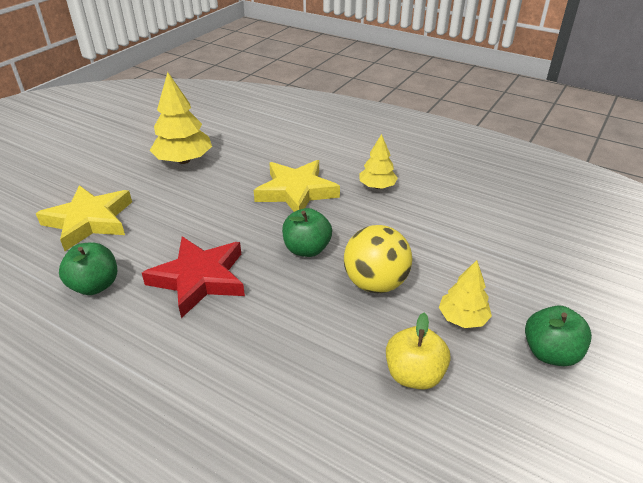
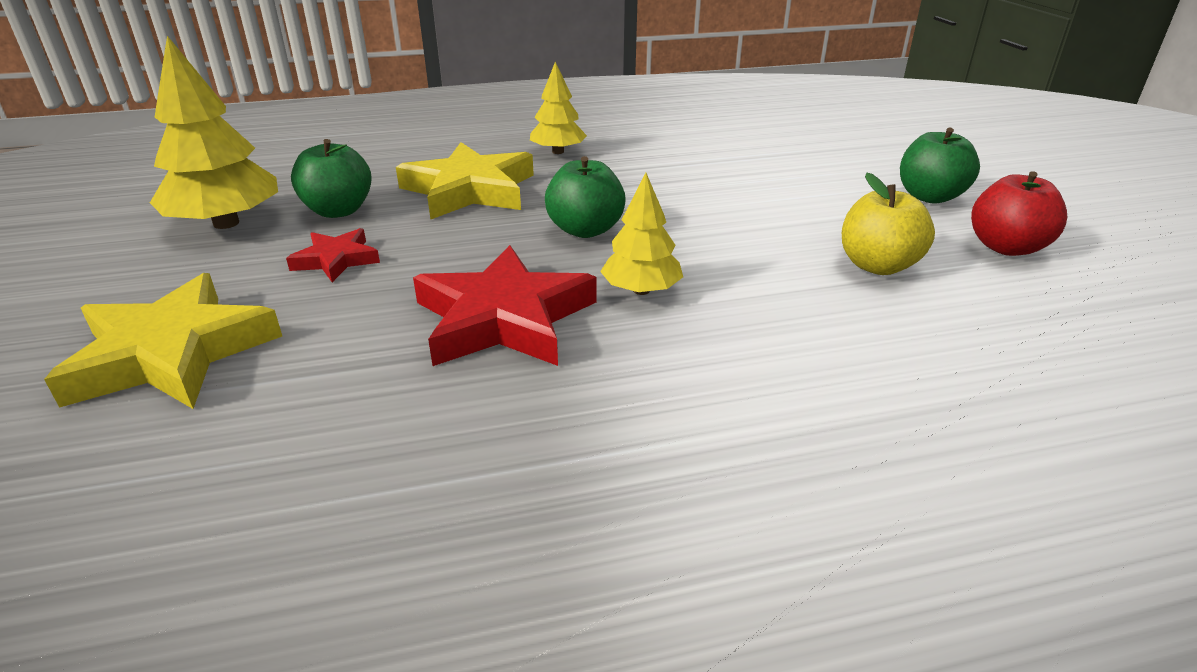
camera: 45 degrees left, 5 degrees down
(95, 285) = (345, 412): green apple -> green apple (338, 211)
(190, 205) = (336, 260): none -> red star
(375, 283) = (711, 222): yellow ball -> none
(462, 318) = (831, 208): yellow tree -> yellow tree (641, 290)
(526, 424) = (1006, 247): none -> red apple

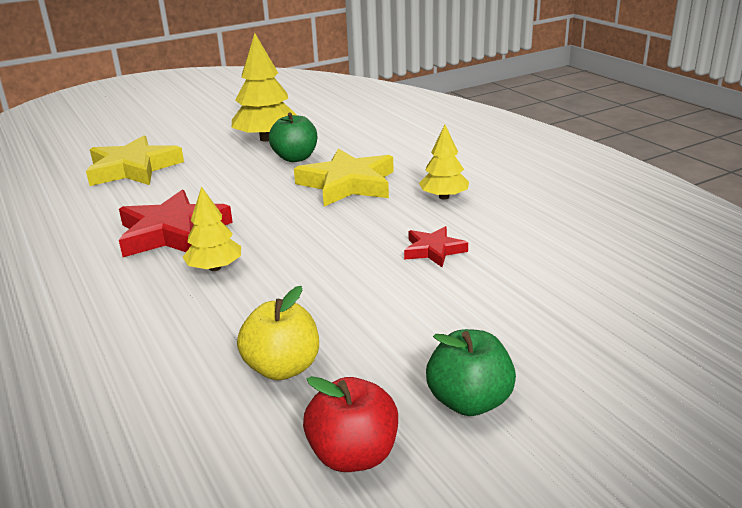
camera: 75 degrees right, 5 degrees down
(336, 260) = (232, 174): red star -> red star (433, 250)
(585, 230) = (300, 234): green apple -> none

